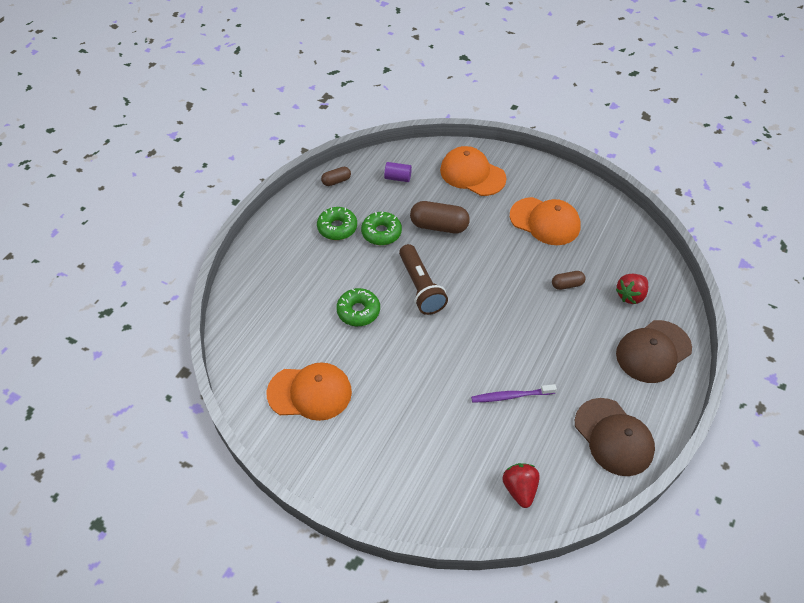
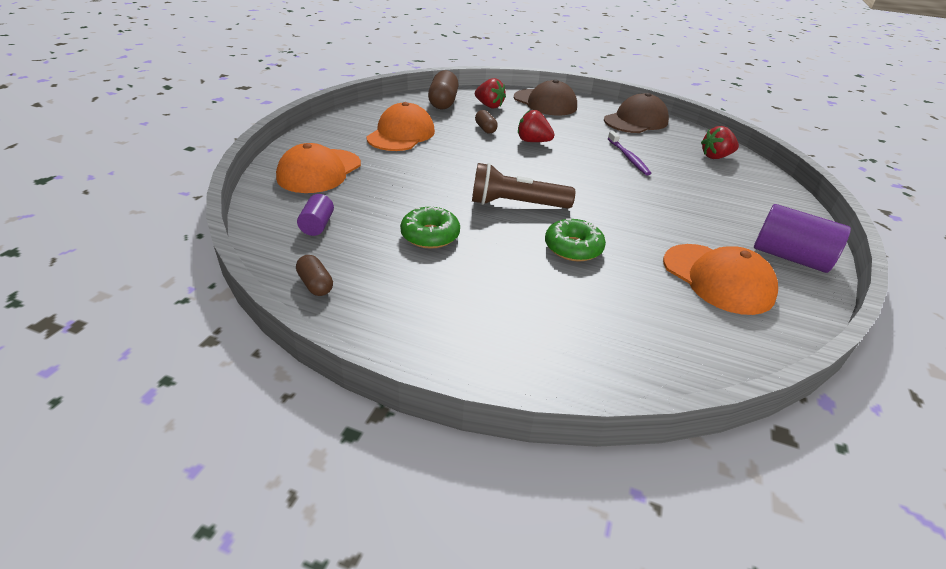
camera: 100 degrees left, 15 degrees down
(310, 392) = (717, 278): orange cap -> orange cap turned 150 degrees clockwise
(329, 461) = (789, 257): none -> purple cylinder
(337, 228) = (424, 276): green donut -> none
(420, 287) = (516, 204): brown flashlight -> brown flashlight turned 150 degrees counterclockwise
(439, 226) = (413, 193): brown capsule -> brown capsule (443, 102)
(541, 319) = (533, 141): none -> red strawberry

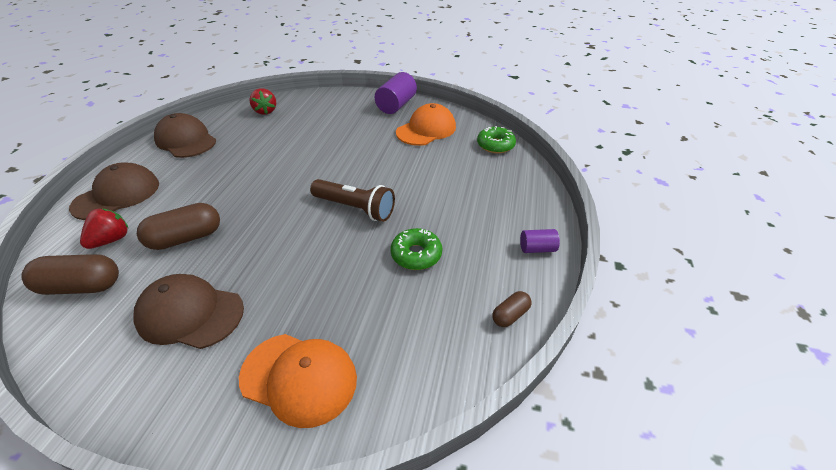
camera: 95 degrees left, 5 degrees up
(317, 225) = (422, 341): purple cylinder -> purple cylinder (537, 249)
(401, 134) = (190, 314): orange cap -> brown cap
(485, 129) = (186, 238): brown capsule -> brown capsule, size x1.84
(516, 204) = (355, 208): brown flashlight -> brown flashlight turned 60 degrees counterclockwise
(533, 141) = (226, 202): red strawberry -> none
(573, 248) = (411, 180): green donut -> green donut (495, 145)
(628, 157) = (265, 149): purple toothbrush -> none

